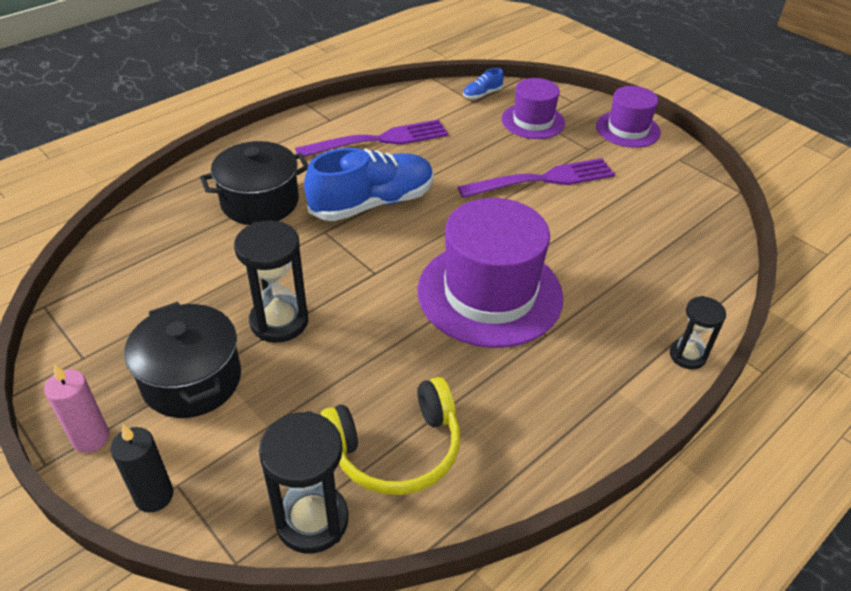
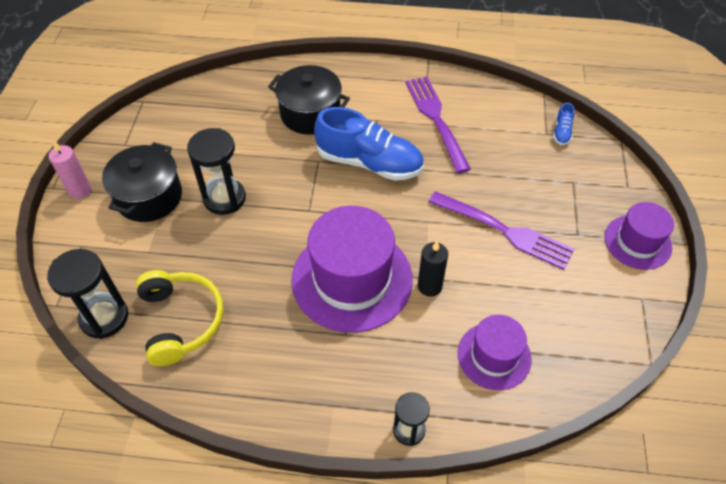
camera: 50 degrees right, 10 degrees up
(154, 496) = (67, 242): black candle -> black candle (429, 286)
(379, 140) = (436, 119): purple fork -> purple fork turned 135 degrees counterclockwise
(396, 449) = (181, 320): yellow headphones -> yellow headphones turned 135 degrees counterclockwise
(482, 94) = (561, 132): blue shoe -> blue shoe turned 90 degrees counterclockwise
(533, 121) = (568, 180): purple hat -> purple hat (494, 356)

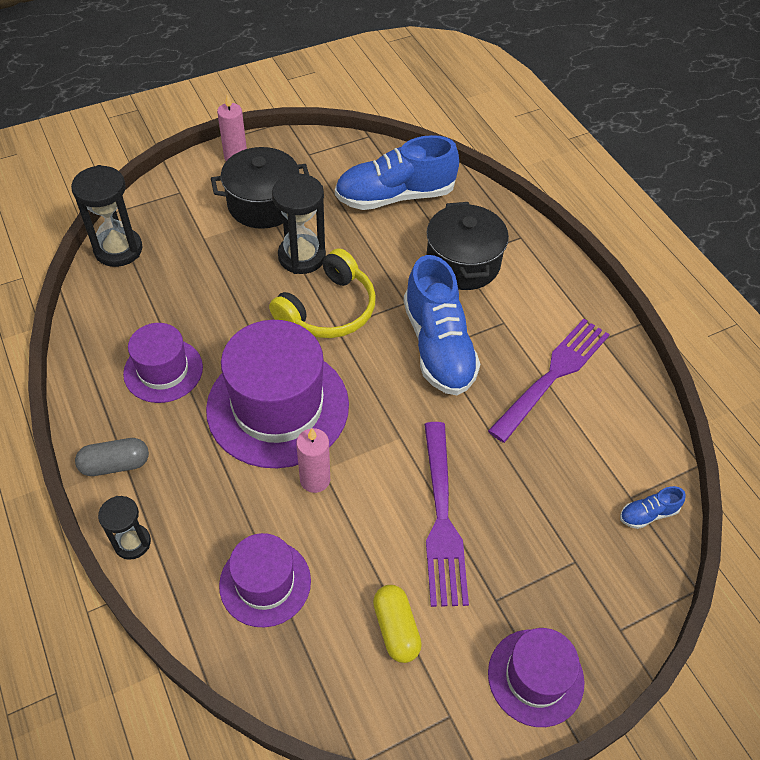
camera: 55 degrees right, 0 degrees up
(181, 320) = (147, 302): yellow headphones -> yellow headphones (328, 310)
(216, 117) = (395, 196): none -> blue shoe
(261, 339) = (163, 370): none -> purple hat
(328, 412) = (115, 464): none -> grey capsule
(429, 286) = (315, 479): black candle -> pink candle
(569, 296) = (396, 628): none -> yellow capsule

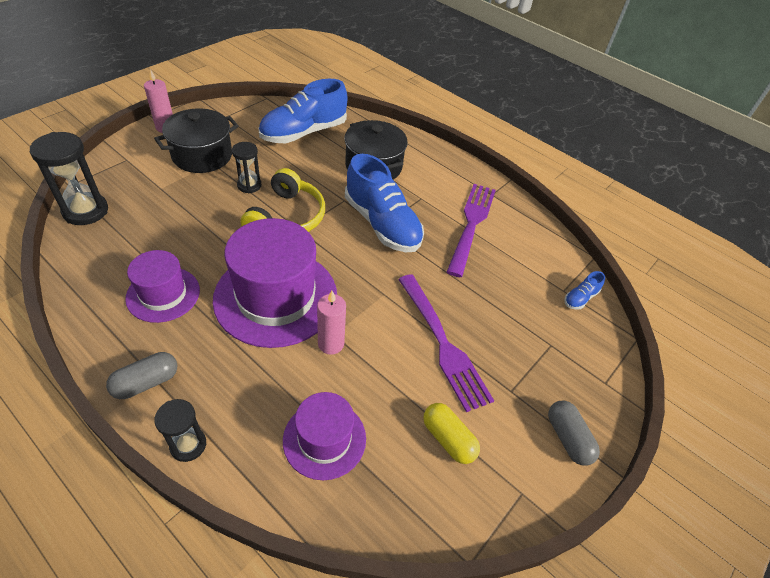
camera: 25 degrees left, 5 degrees down
(302, 256) = (249, 185): black hourglass -> black hourglass, size x0.61
(535, 677) = (567, 438): purple hat -> grey capsule

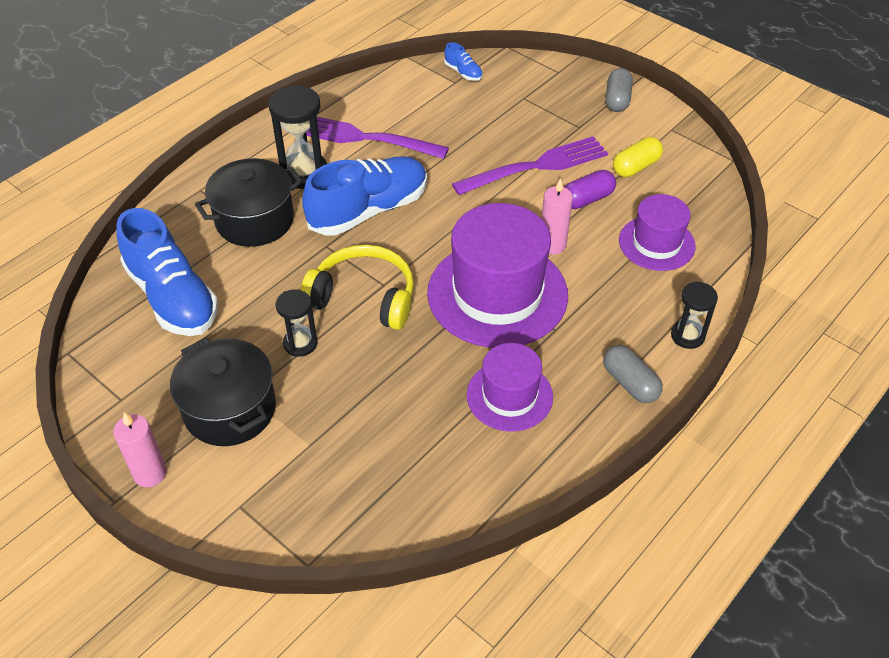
camera: 85 degrees left, 0 degrees up
(85, 211) = (367, 522): black hourglass -> black hourglass (304, 173)
(394, 382) = (587, 199): none -> purple capsule
(567, 438) = (617, 99): grey capsule -> grey capsule turned 60 degrees counterclockwise

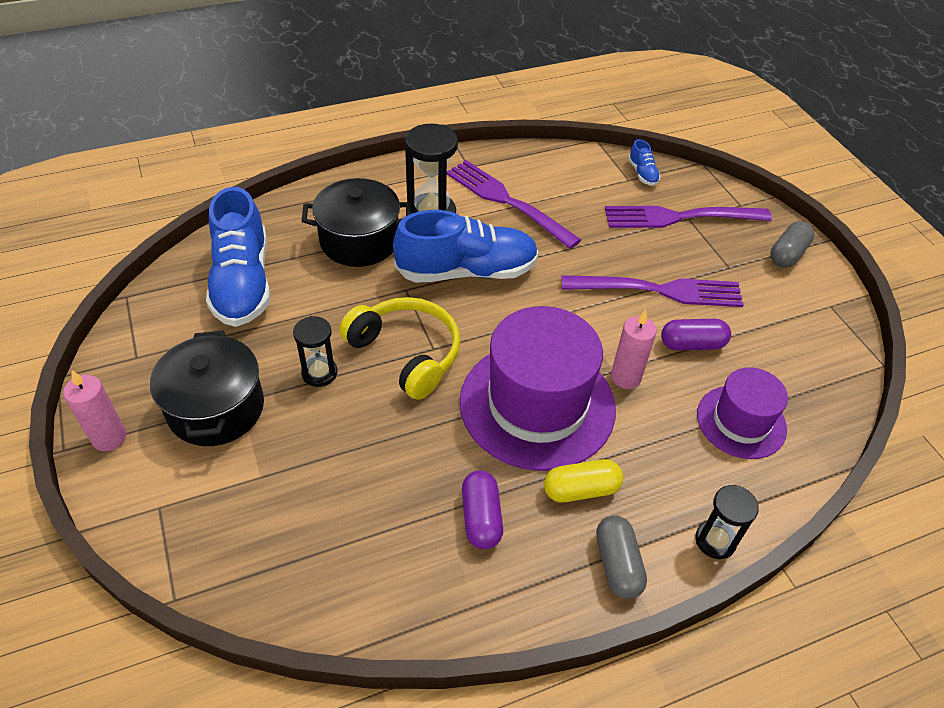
camera: 25 degrees right, 0 degrees up
(509, 396) = (481, 518): purple hat -> purple capsule
(516, 99) = (680, 217): none -> purple fork
(636, 167) = (766, 330): yellow capsule -> yellow capsule (581, 489)

